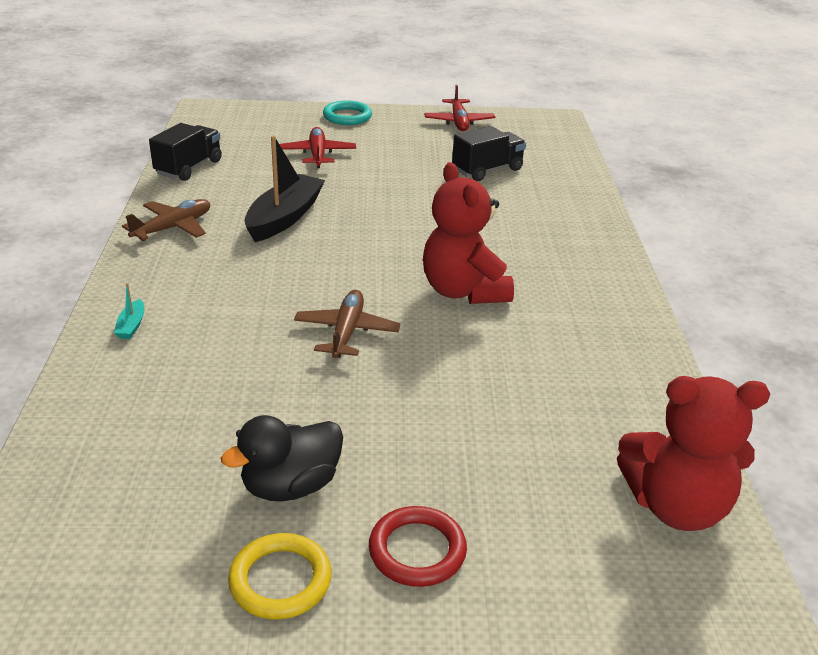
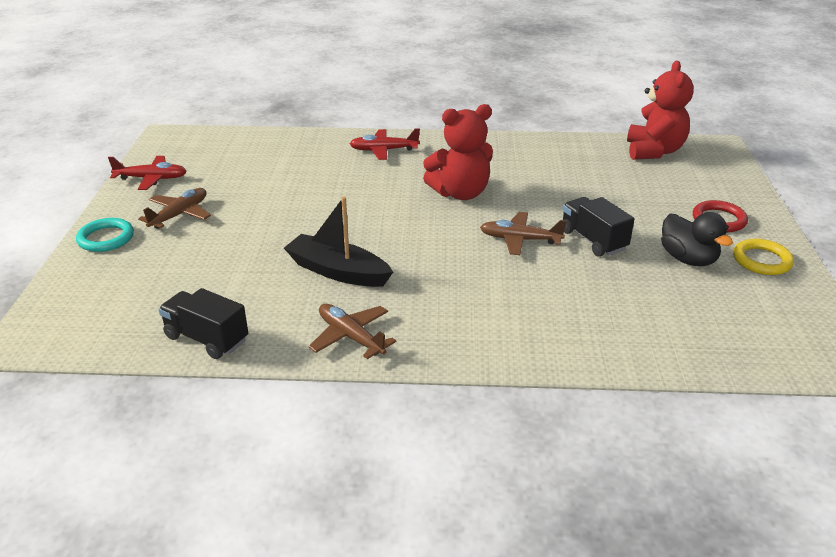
camera: 85 degrees left, 0 degrees up
(131, 326) = (528, 343): turquoise boat -> none
(317, 154) = (200, 255): red plane -> red plane (383, 150)
(391, 140) = (179, 214): none -> brown plane
(487, 170) = (263, 172): black truck -> black truck (593, 240)

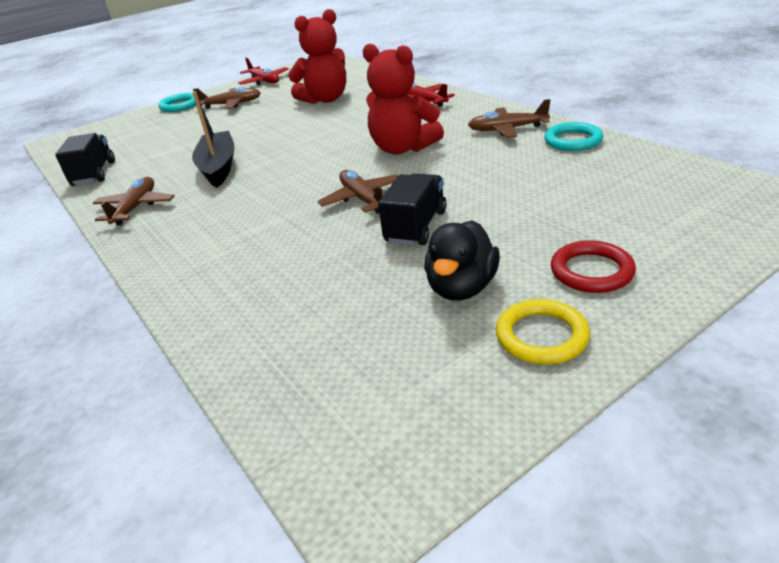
camera: 55 degrees right, 0 degrees up
(501, 153) = (507, 129): none -> brown plane
(558, 147) = (573, 141): none -> turquoise ring
(654, 151) = (676, 177): red teddy bear -> red teddy bear (325, 99)

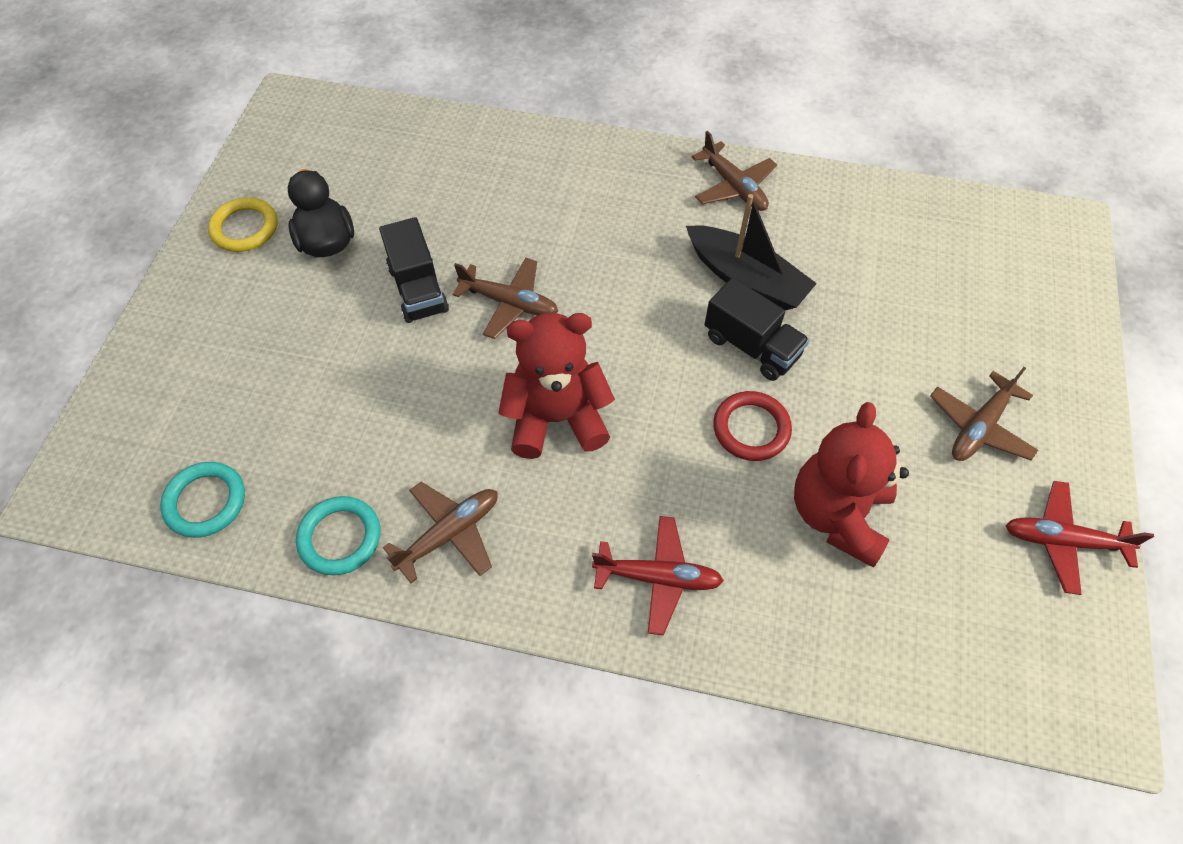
camera: 135 degrees right, 25 degrees up
(94, 174) = (880, 203): black truck -> black truck (751, 346)
(180, 105) = (1064, 385): turquoise ring -> turquoise ring (205, 502)
(591, 271) = (231, 304): red ring -> red ring (751, 428)

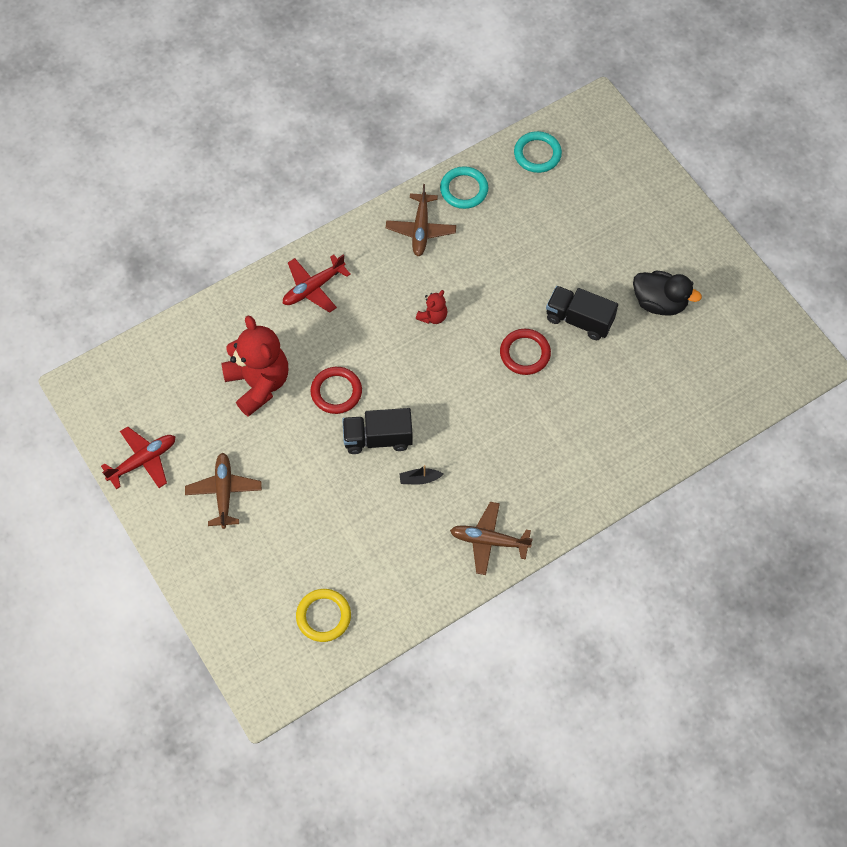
camera: 135 degrees right, 5 degrees up
(245, 228) = (710, 272): yellow ring -> yellow ring (323, 616)
(510, 303) = (525, 353): brown plane -> red ring
(556, 418) = (433, 316): red teddy bear -> red teddy bear, size x0.46
(746, 279) = (419, 479): black boat -> black boat, size x0.41

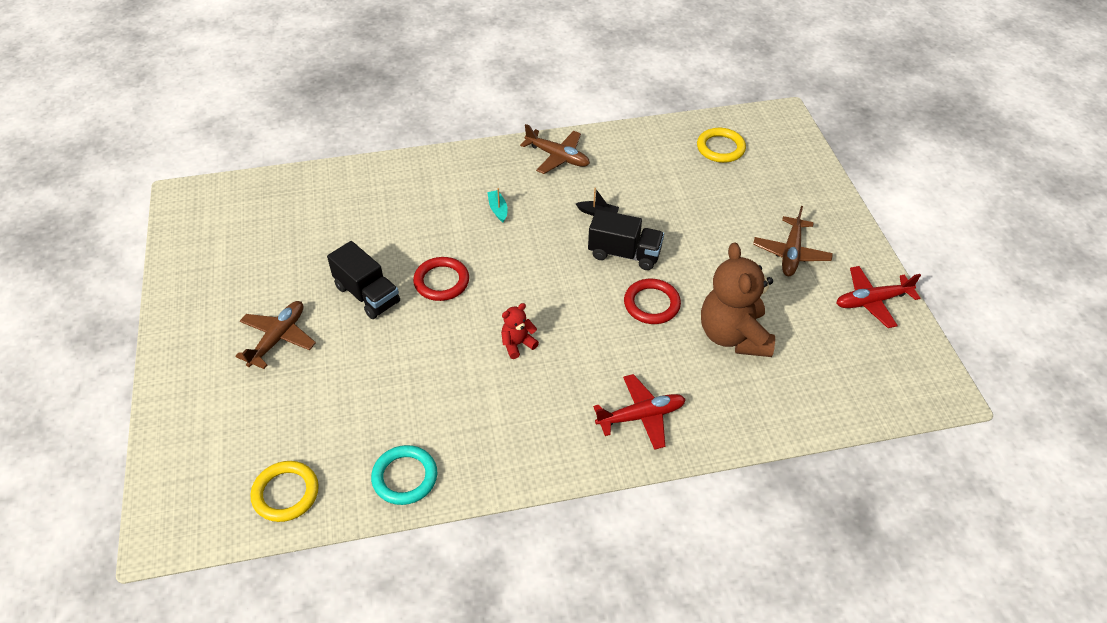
camera: 160 degrees left, 15 degrees down
(258, 383) = (733, 335): red teddy bear -> brown teddy bear
(421, 229) = (483, 444): brown plane -> brown plane (278, 338)
(516, 450) = (498, 209): none -> turquoise boat
(537, 154) = (286, 493): turquoise ring -> yellow ring
(659, 302) = (276, 285): black duck -> none

